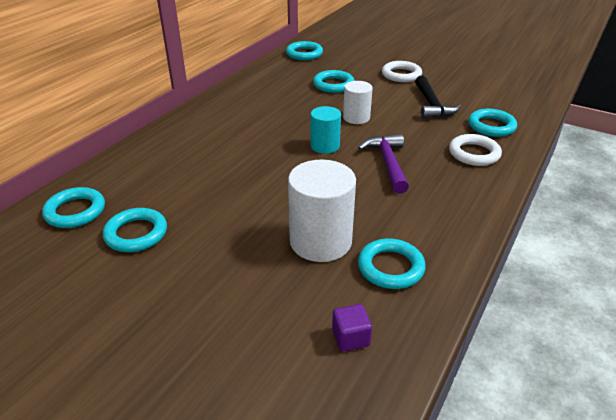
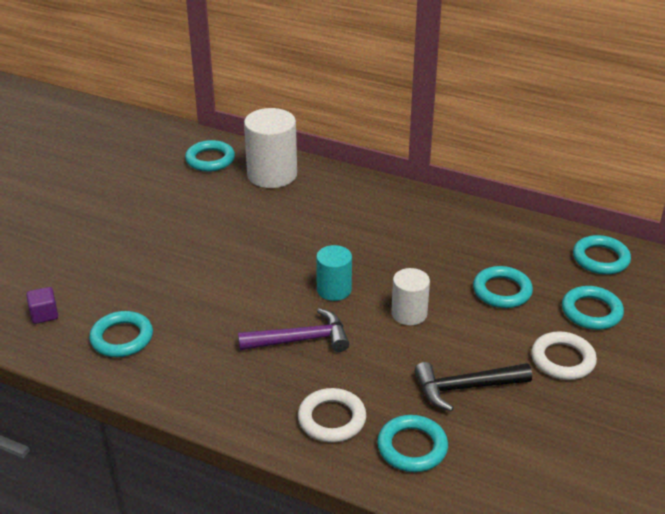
camera: 85 degrees right, 0 degrees up
(136, 234) = (179, 194): turquoise ring -> turquoise ring (591, 312)
(320, 241) = (162, 294): white cylinder -> white cylinder (272, 175)

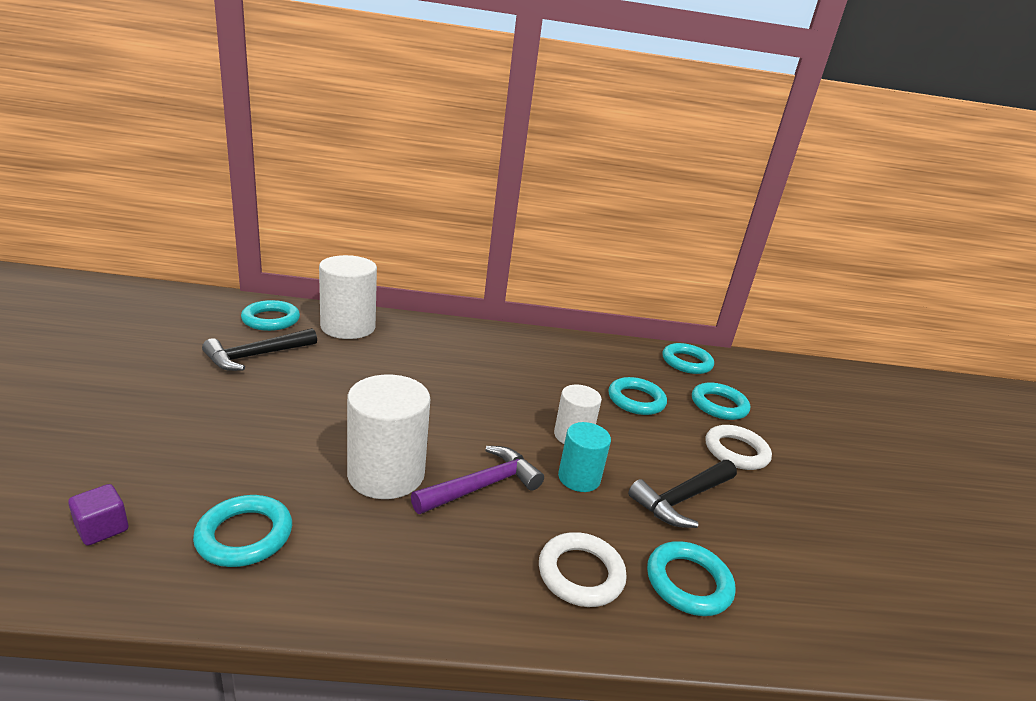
camera: 30 degrees left, 10 degrees down
(184, 196) = (256, 356): none -> black hammer
(233, 315) = (386, 474): none -> white cylinder
(334, 290) = (482, 425): turquoise cylinder -> turquoise cylinder (579, 478)

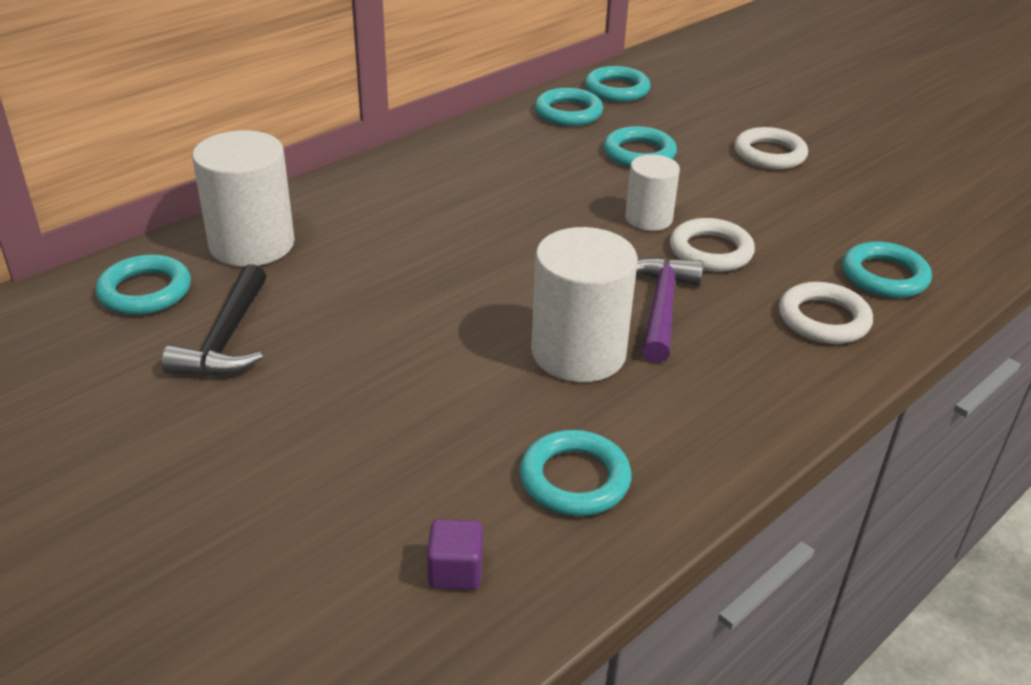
camera: 40 degrees left, 10 degrees up
(579, 478) = (710, 251): turquoise cylinder -> white ring
(682, 499) = (795, 218): black hammer -> none
(719, 405) = (700, 119): turquoise ring -> turquoise ring (568, 112)

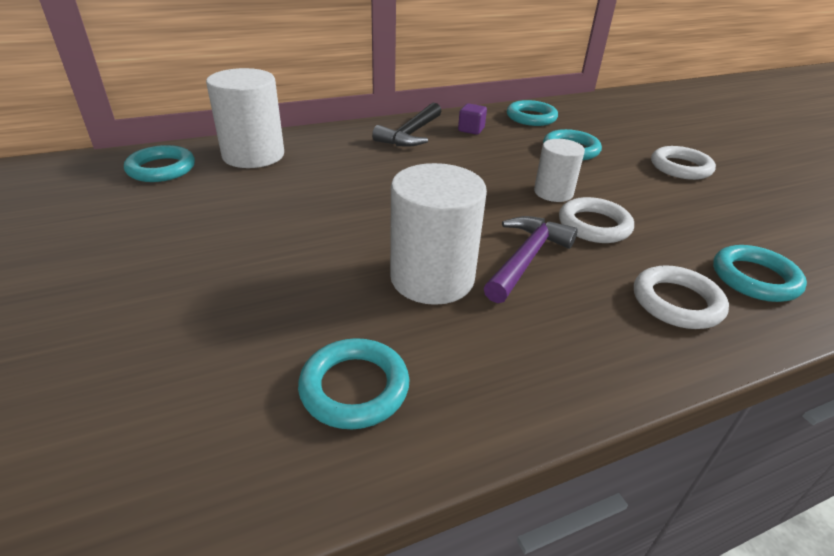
camera: 20 degrees right, 0 degrees up
(226, 339) = (182, 208): black hammer -> black hammer (411, 134)
(455, 571) = (183, 445): purple cube -> purple cube (471, 130)
(616, 89) = (576, 110): turquoise ring -> none

